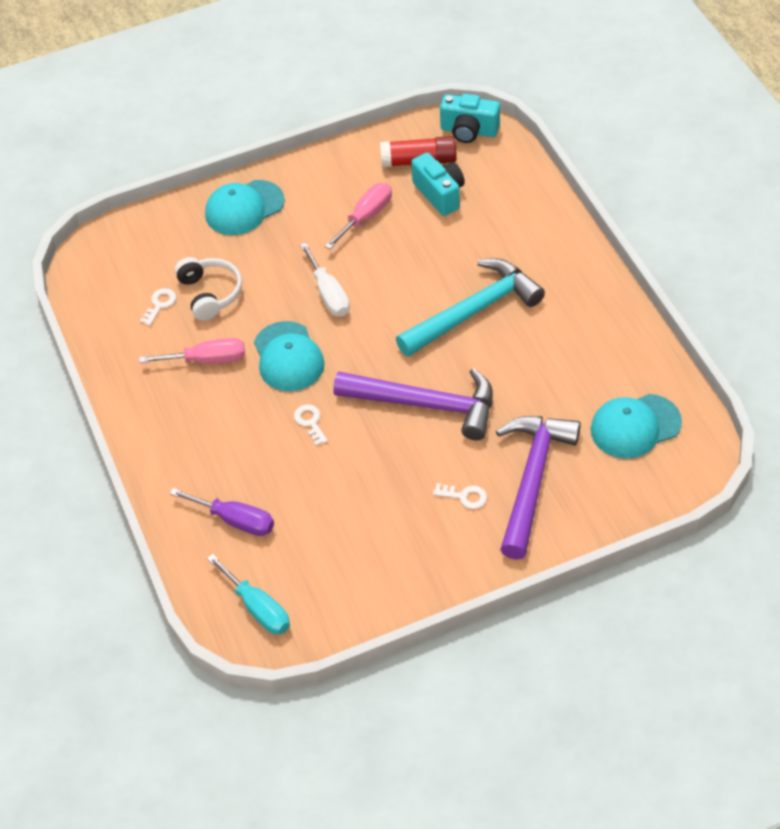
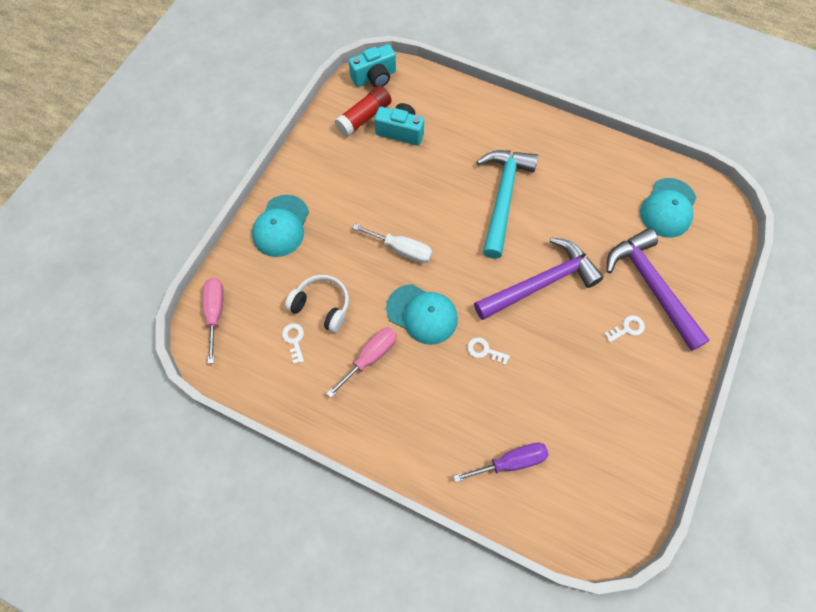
camera: 45 degrees left, 15 degrees up
(258, 608) = (590, 514): turquoise screwdriver -> none
(366, 217) = (370, 178): pink screwdriver -> pink screwdriver (215, 313)

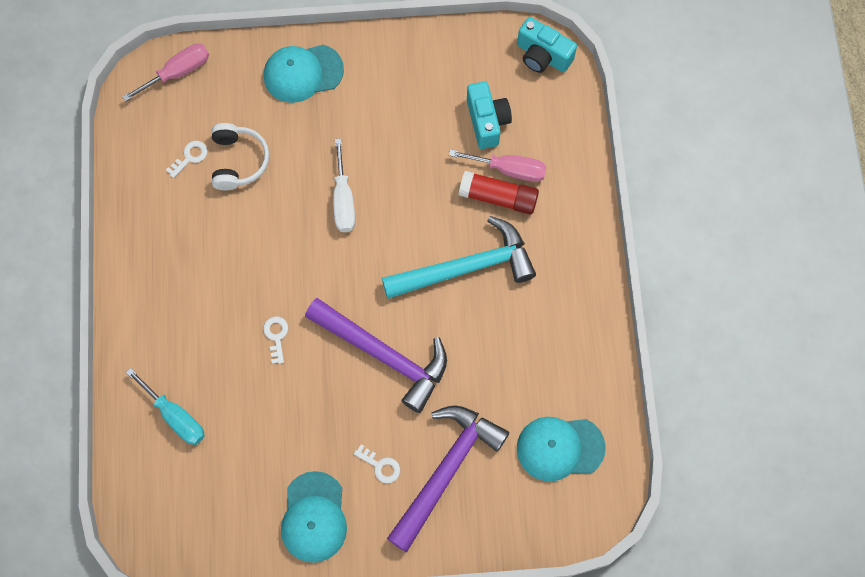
camera: 60 degrees right, 5 degrees up
(364, 117) = (482, 75): red glue stick -> red glue stick (498, 197)
(370, 357) = (210, 234): pink screwdriver -> pink screwdriver (509, 169)
(422, 314) = (282, 257): turquoise cap -> turquoise cap (314, 517)
(511, 462) = (175, 416): purple screwdriver -> turquoise screwdriver

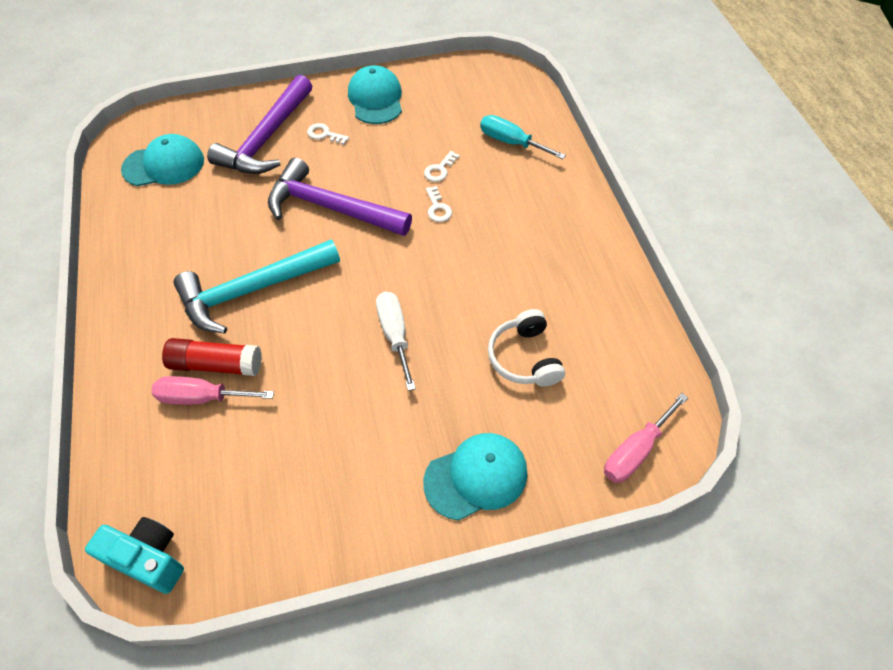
camera: 170 degrees right, 15 degrees down
(190, 157) = (581, 353): white key -> white key (439, 170)
(487, 121) = (229, 452): turquoise camera -> none

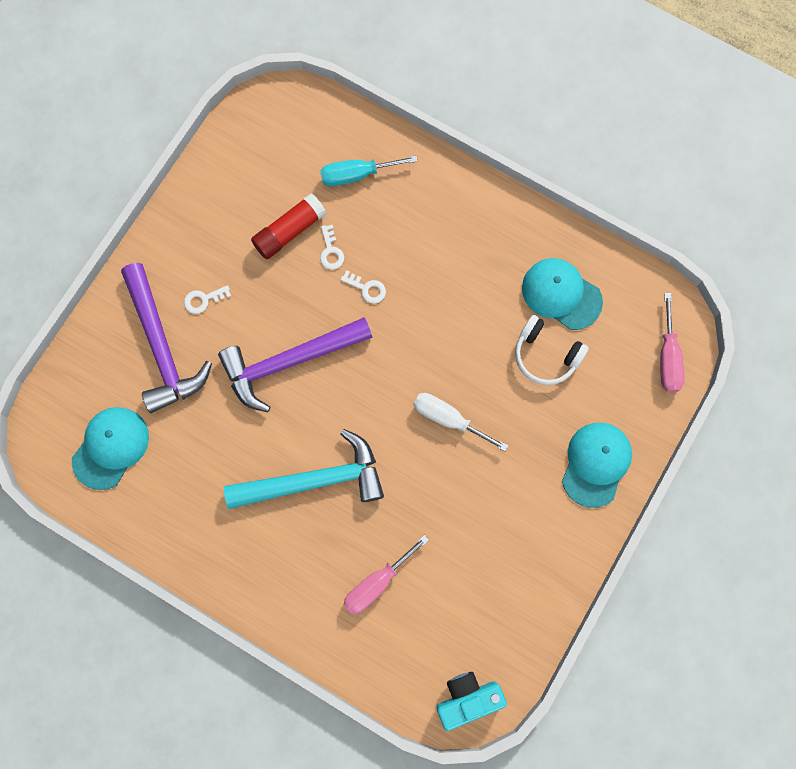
camera: 45 degrees left, 20 degrees up
(216, 364) = (358, 554): red glue stick -> red glue stick (289, 231)
(252, 290) = (314, 480): turquoise hammer -> turquoise hammer turned 120 degrees counterclockwise
(376, 99) = (202, 226): turquoise cap -> turquoise cap (561, 294)

